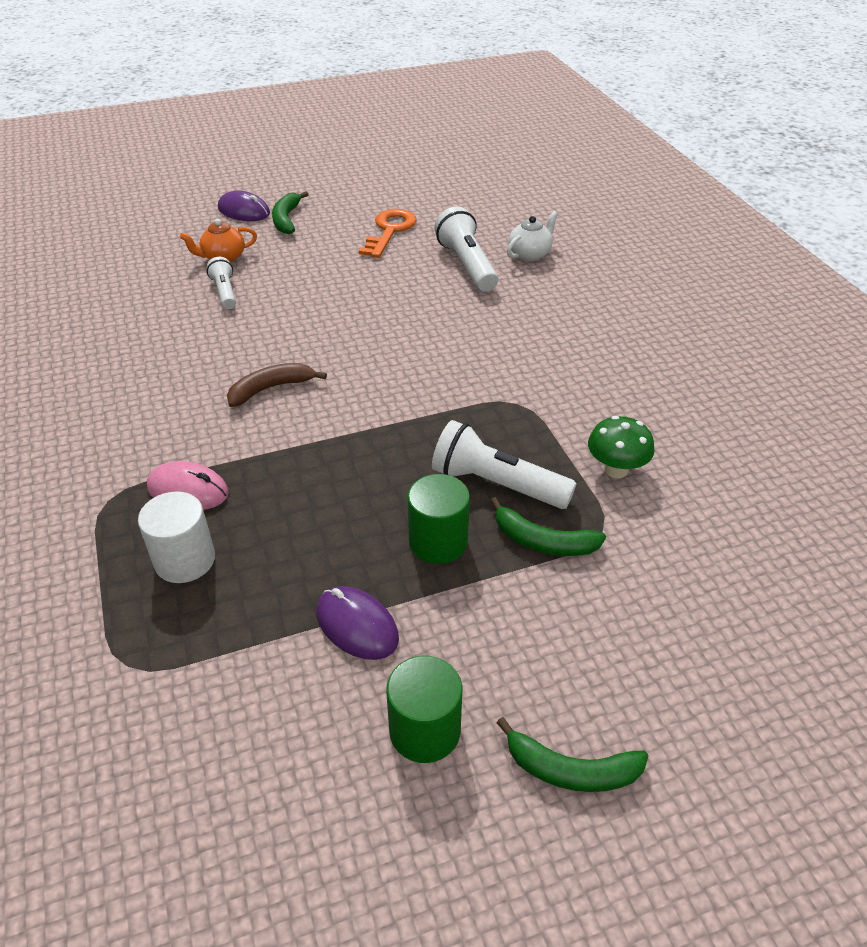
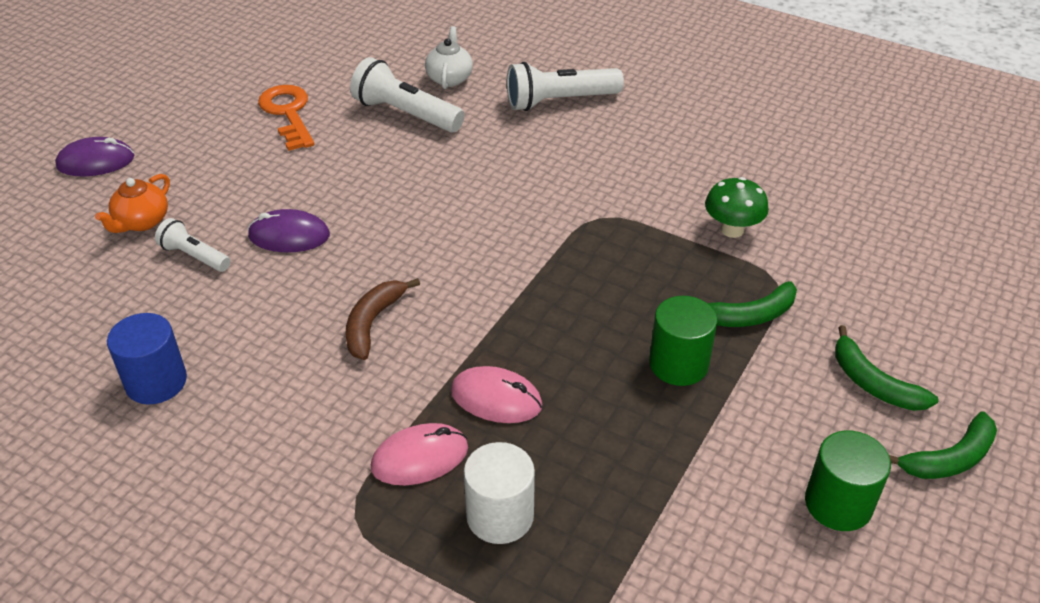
camera: 40 degrees left, 0 degrees up
(113, 354) = (156, 382): none -> blue cylinder
(282, 483) = (496, 398): none -> pink mouse
(286, 219) = (159, 149): green banana -> green banana (873, 383)
(357, 625) = (702, 467): purple mouse -> purple mouse (289, 236)
(497, 484) = (665, 292): white flashlight -> white flashlight (559, 101)

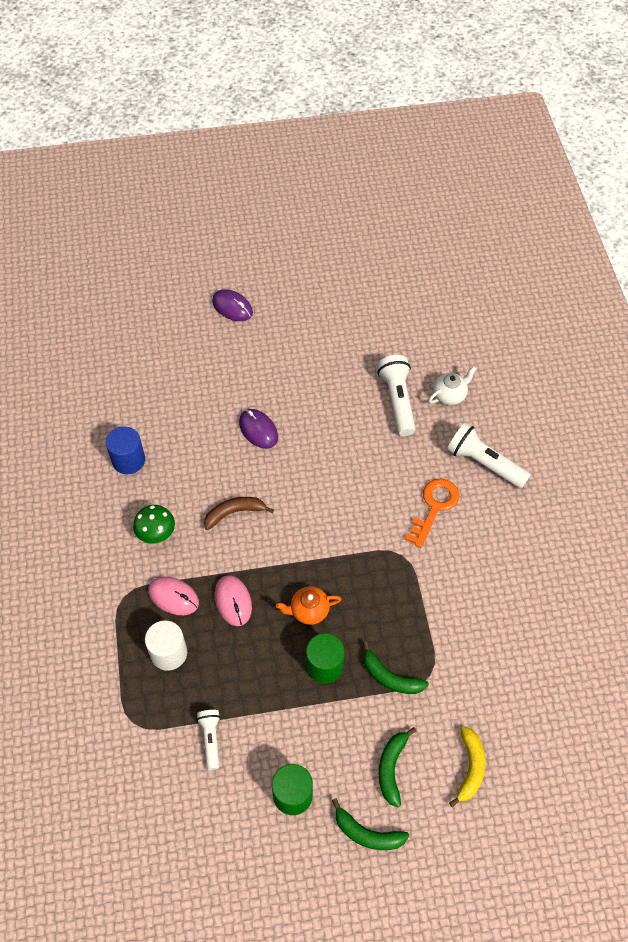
camera: 50 degrees right, 15 degrees up
(142, 222) = (212, 364): orange teapot -> orange teapot (309, 611)
(194, 256) = (210, 405): white flashlight -> white flashlight (211, 739)
(288, 113) = (344, 350): orange key -> orange key (434, 507)
(732, 230) = (453, 626): green mushroom -> green mushroom (156, 534)
(925, 316) = (470, 767): none -> yellow banana

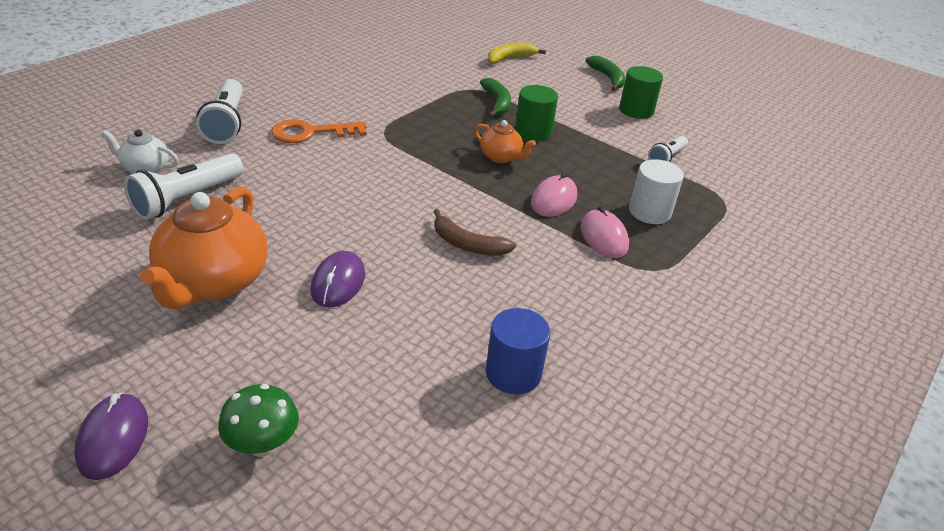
camera: 135 degrees left, 20 degrees down
(156, 534) = (565, 287): green mushroom -> green mushroom (262, 445)
(305, 379) = (213, 282): none -> orange teapot
(391, 768) = (556, 83): green banana -> none

